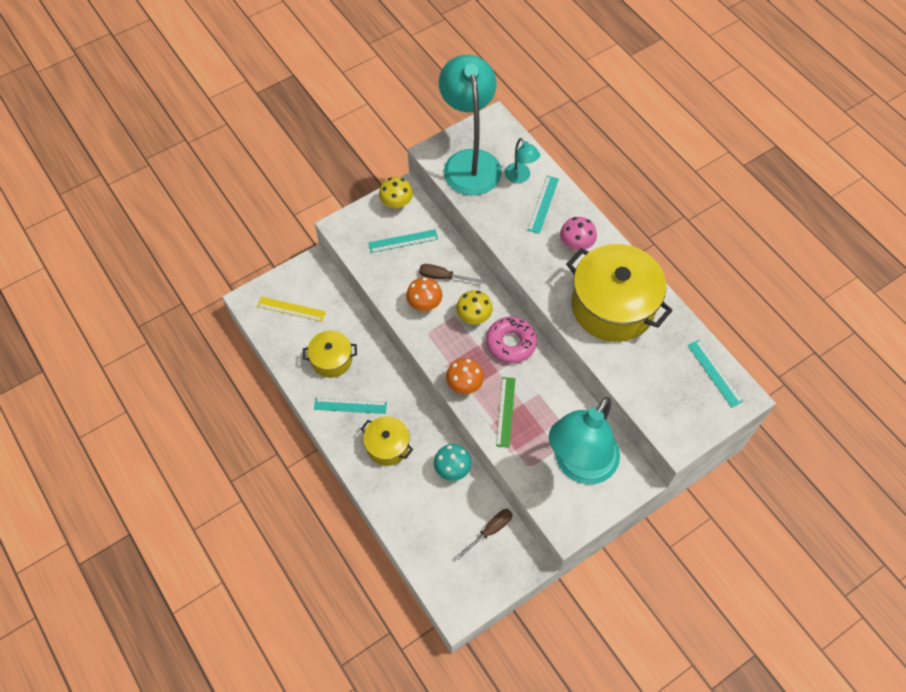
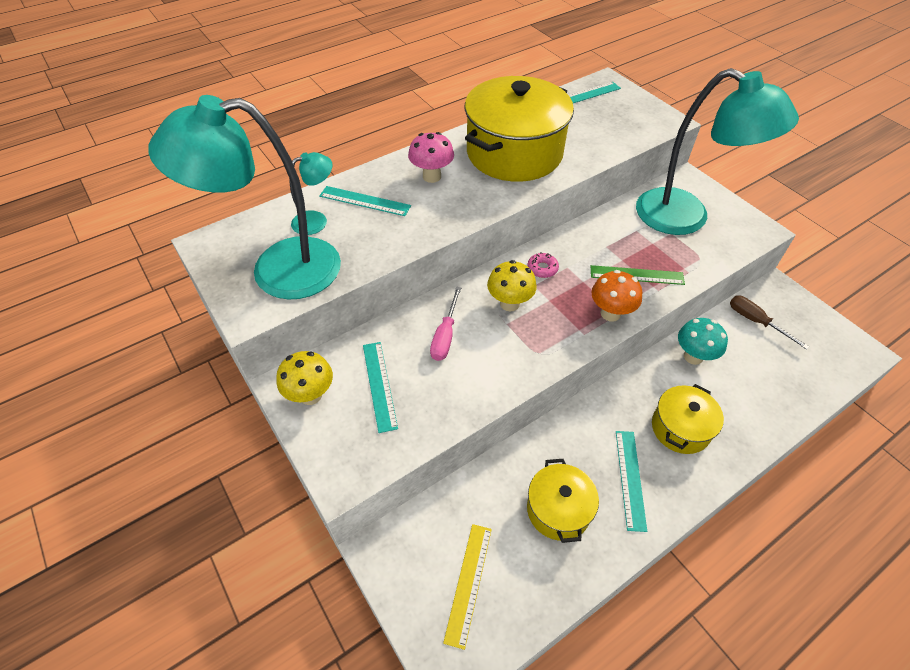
camera: 90 degrees left, 10 degrees down
(424, 305) = (492, 357): orange mushroom -> none
(443, 277) = (445, 336): brown screwdriver -> pink screwdriver
(511, 343) = (542, 268): pink donut -> pink donut, size x0.49

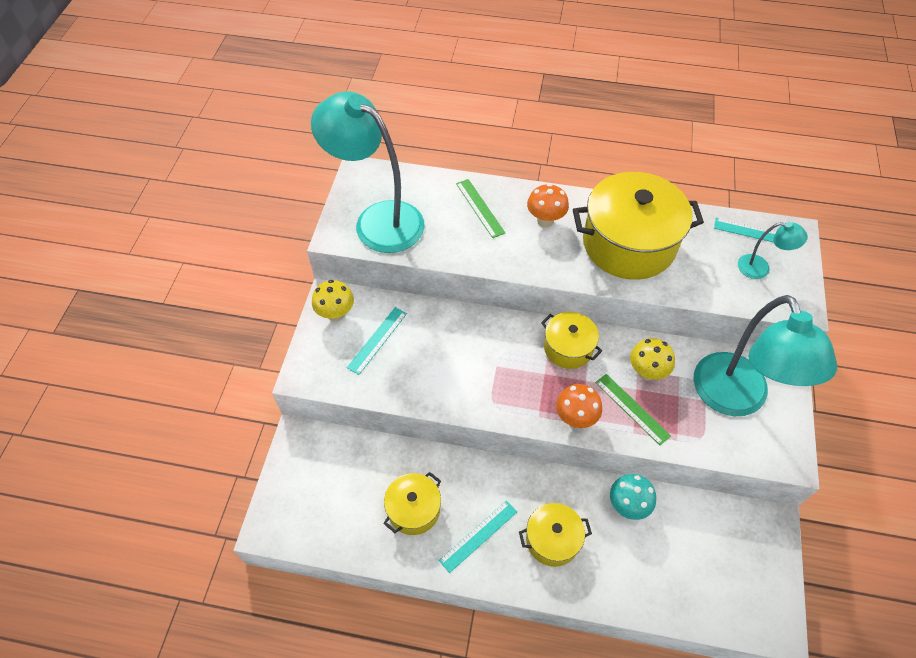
camera: 45 degrees right, 5 degrees up
(316, 220) = (435, 201): turquoise lamp -> turquoise lamp (760, 268)
(365, 201) = (480, 208): turquoise ruler -> green ruler
(432, 176) = (545, 220): pink mushroom -> orange mushroom
(445, 336) = (449, 341): pink screwdriver -> none
(468, 583) = (321, 498): yellow ruler -> none
(509, 303) = (515, 354): yellow mushroom -> yellow mushroom (646, 372)
(542, 268) = (568, 348): pink donut -> yellow pot
(755, 321) = (715, 527): brown screwdriver -> none

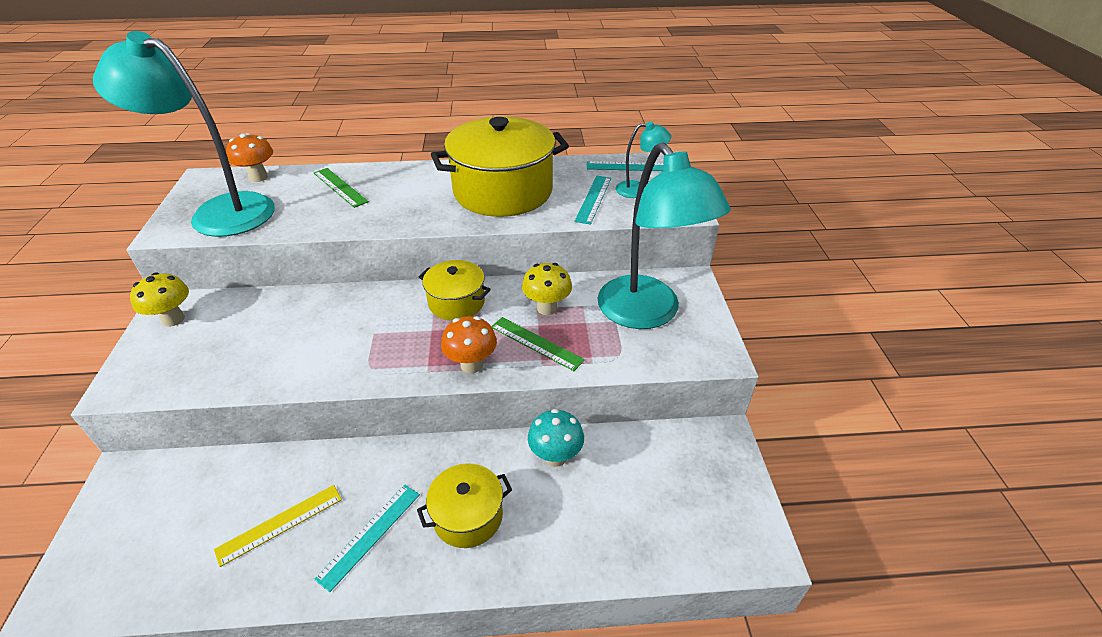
camera: 15 degrees left, 15 degrees down
(377, 340) = (224, 334): turquoise ruler -> turquoise ruler (593, 199)
(414, 509) = (280, 524): yellow pot -> yellow ruler
(545, 220) = (412, 187): orange mushroom -> orange mushroom (258, 177)

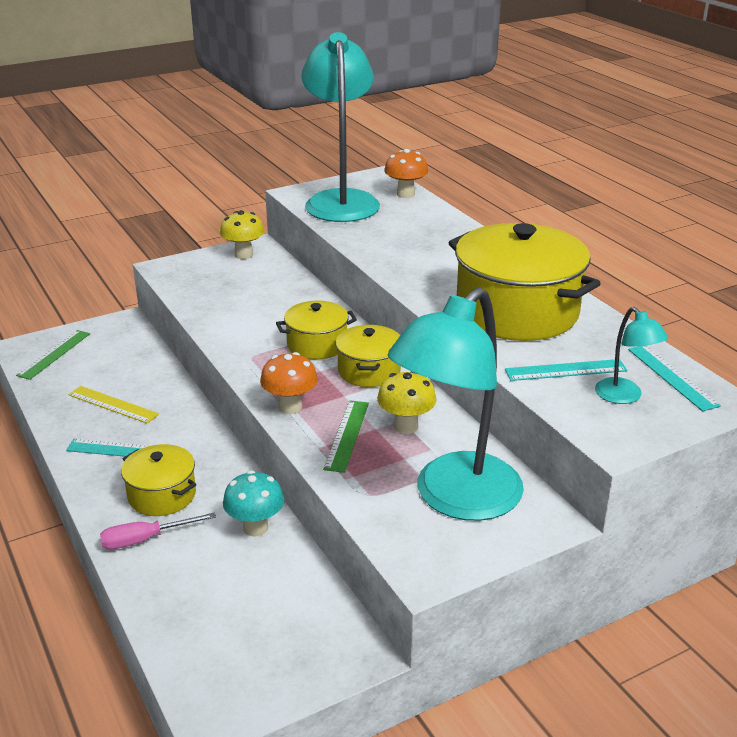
camera: 65 degrees right, 10 degrees down
(340, 187) = (430, 232): green ruler -> green ruler (54, 354)
(390, 319) = (317, 344): none -> yellow pot
(526, 547) = (145, 539): none -> pink screwdriver

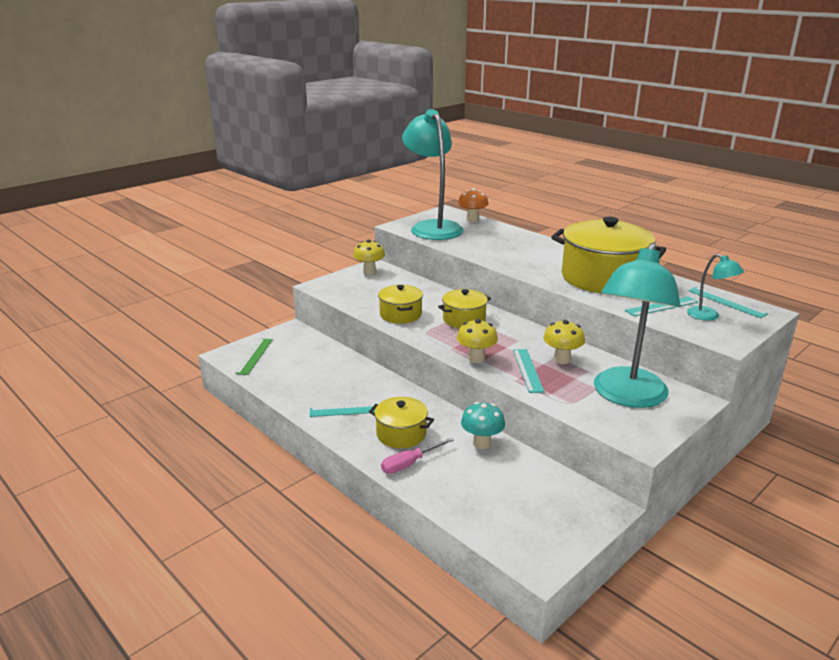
camera: 15 degrees left, 5 degrees down
(113, 404) = (323, 382): yellow ruler -> none
(290, 407) = (476, 359): orange mushroom -> yellow mushroom
(347, 435) = (527, 370): green ruler -> turquoise ruler
(369, 371) = (511, 330): yellow pot -> yellow pot (400, 314)

